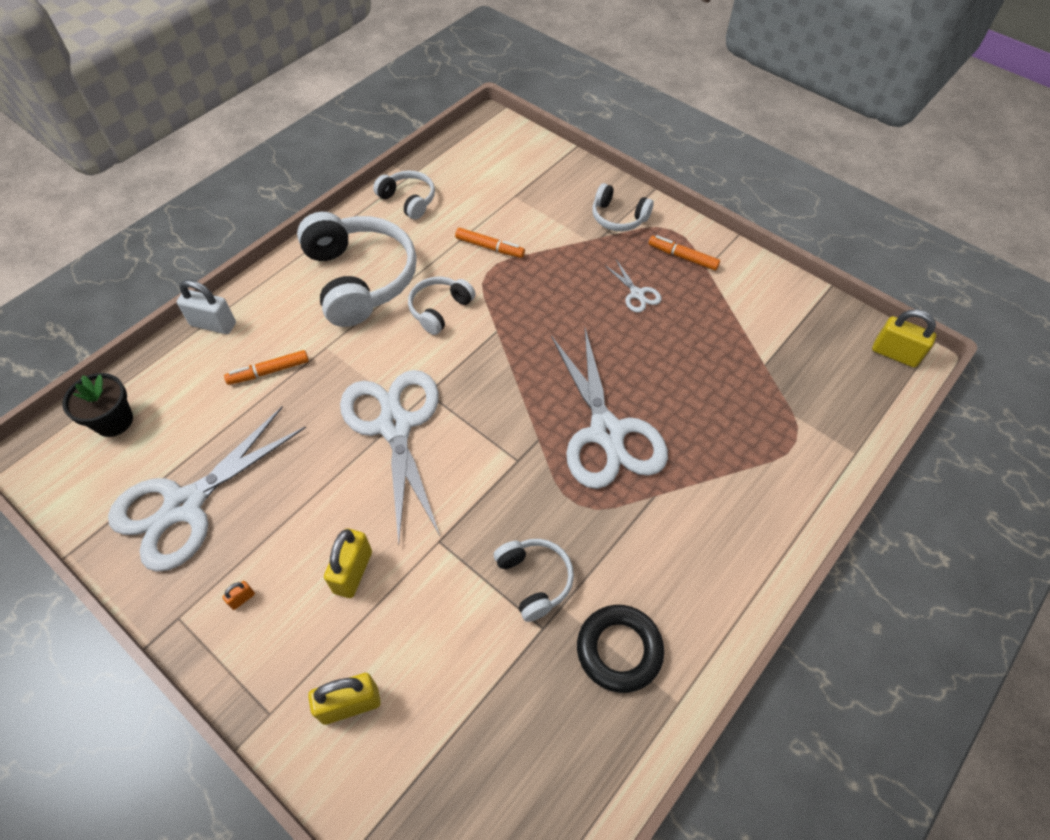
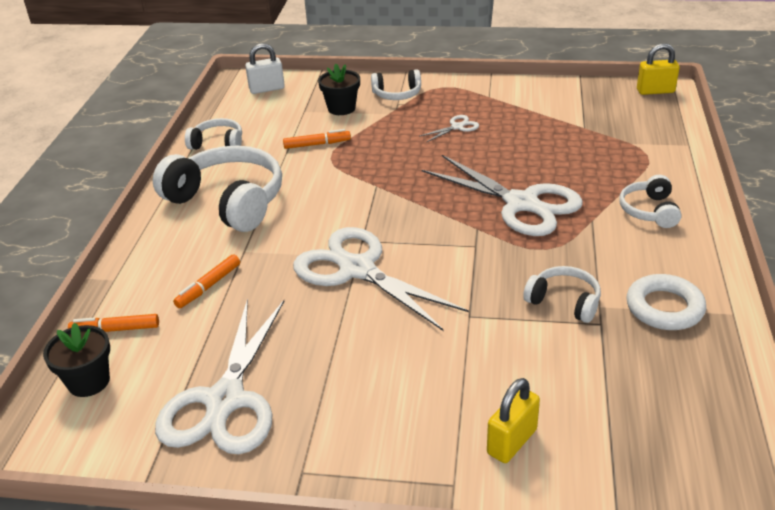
camera: 30 degrees left, 20 degrees down
(213, 324) = (120, 280): white padlock -> white padlock (267, 89)
(242, 599) = (347, 430): orange padlock -> none
(353, 572) = (422, 366): yellow padlock -> none
(440, 309) = (316, 192): white headphones -> white headphones (649, 211)
(550, 210) = (341, 108): none -> black flower pot
(619, 650) = (664, 308): black ring -> white ring
(637, 294) = (457, 127): white scissors -> white scissors turned 60 degrees counterclockwise
(682, 257) = (466, 97): orange marker -> orange marker (115, 329)

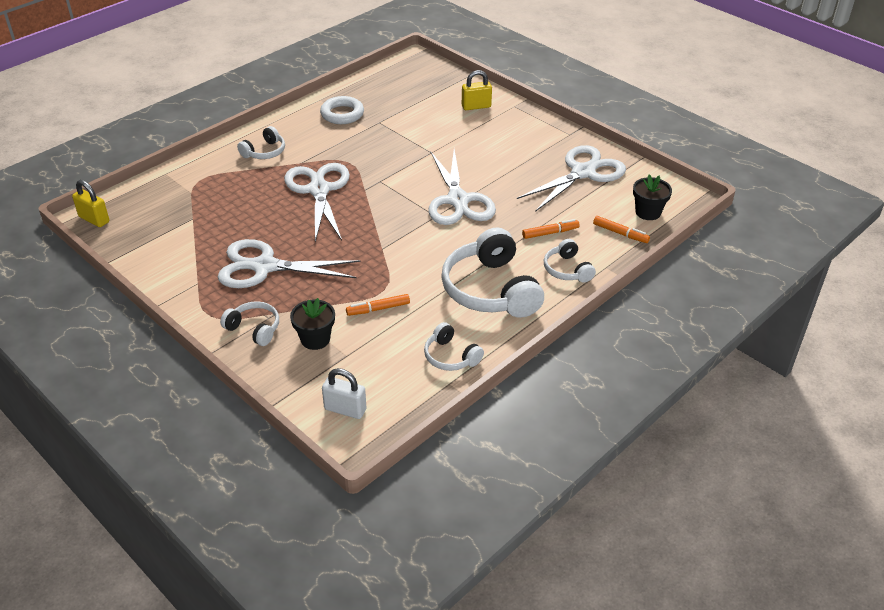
camera: 145 degrees left, 5 degrees up
(317, 144) = (378, 309): orange marker -> orange marker turned 45 degrees counterclockwise
(457, 127) = (264, 267): white scissors -> white scissors, size x2.39
(564, 302) = (380, 136): white headphones -> white headphones (567, 270)

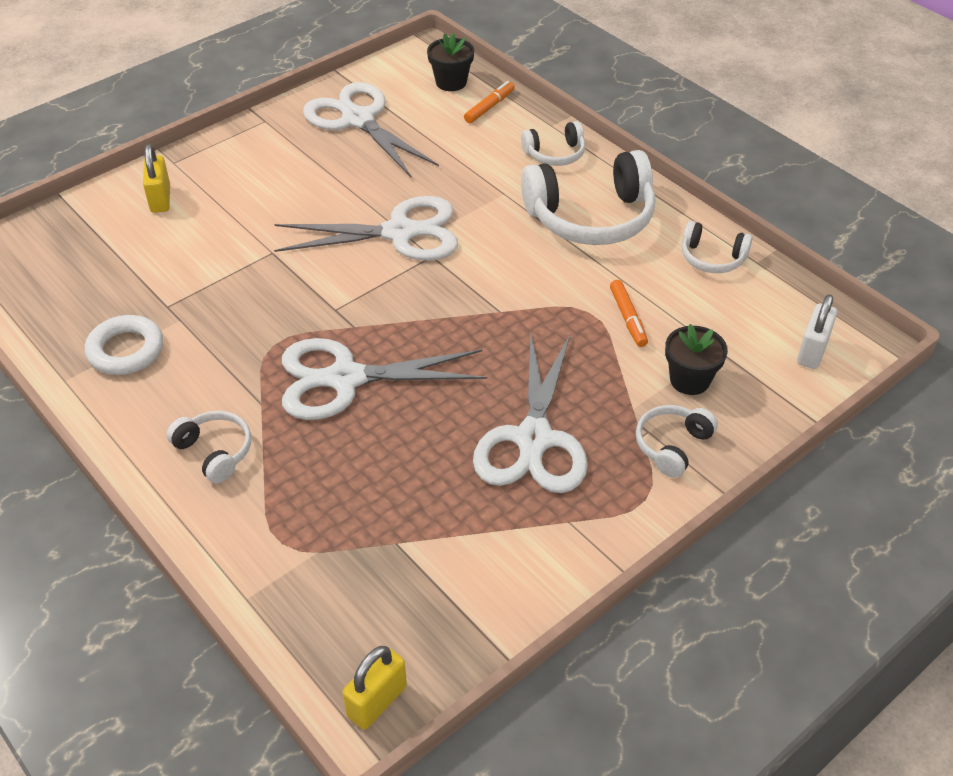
camera: 85 degrees left, 5 degrees up
(450, 356) = (712, 258): white headphones -> white headphones turned 60 degrees clockwise
(550, 233) = (482, 159): orange marker -> none

